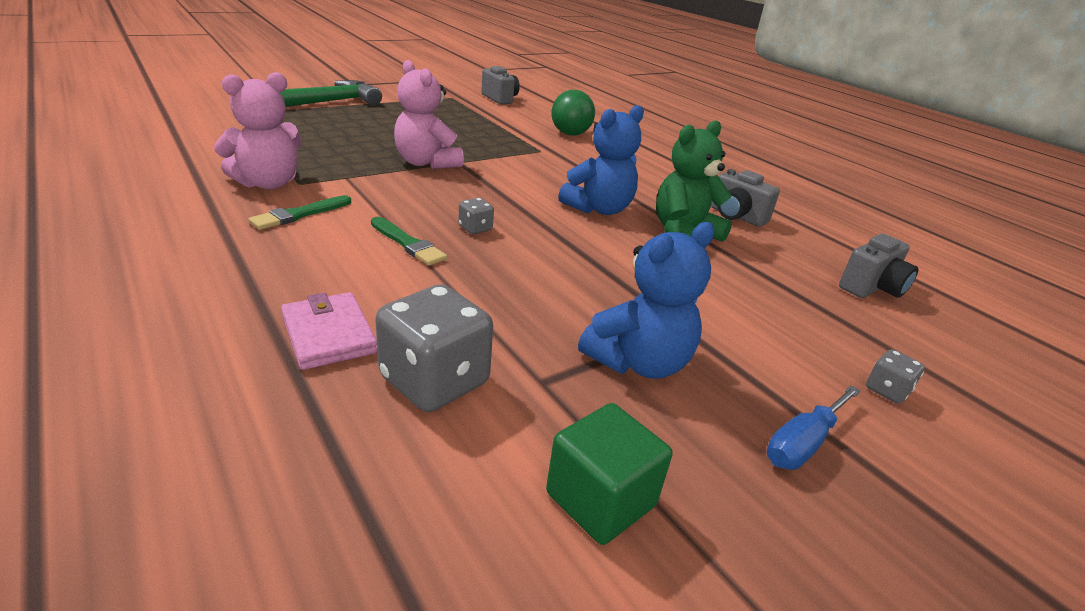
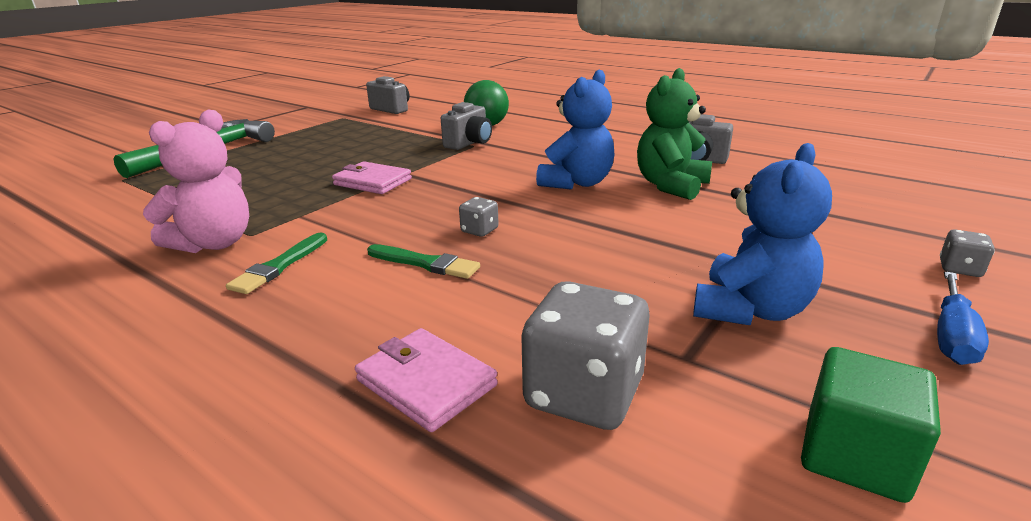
camera: 15 degrees left, 5 degrees down
(426, 163) = (372, 182): pink teddy bear -> pink wallet
(871, 288) = (858, 189): grey camera -> grey camera (469, 143)

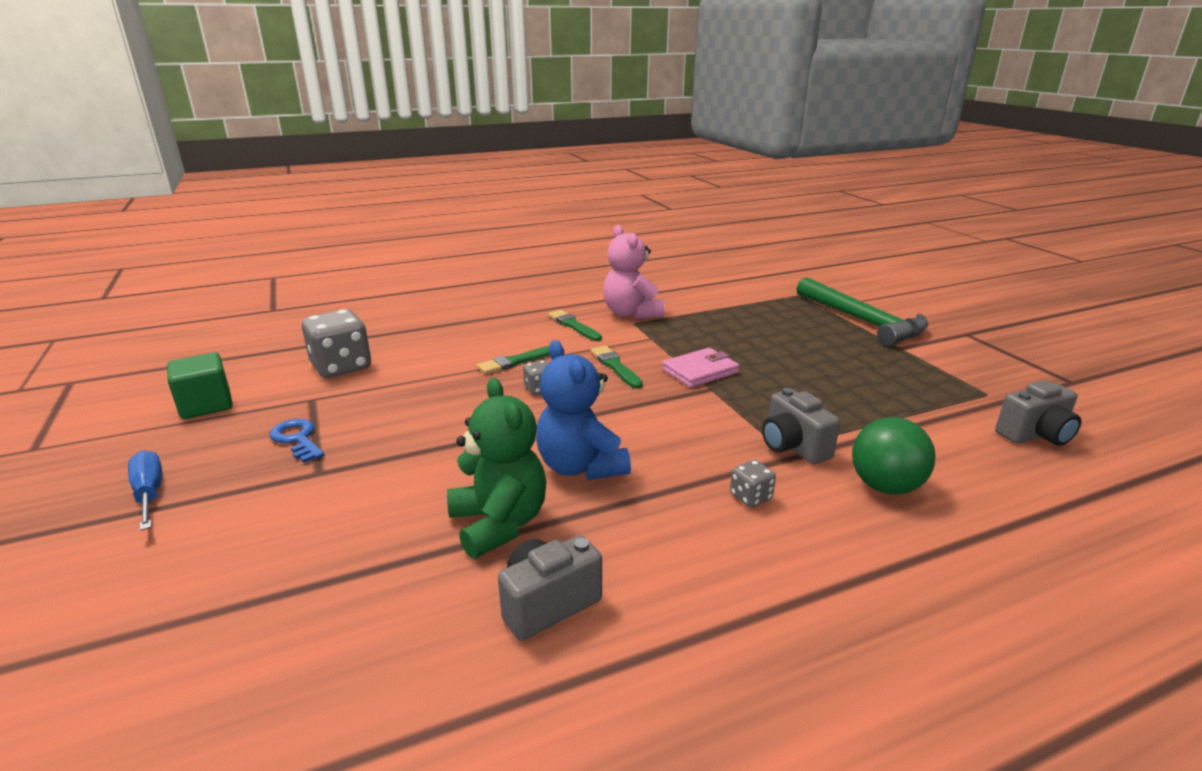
camera: 120 degrees right, 0 degrees up
(392, 213) = (615, 366): none -> green brush
(426, 383) = (408, 340): pink wallet -> none
(750, 310) = (297, 439): blue teddy bear -> blue key
(960, 269) = (131, 578): grey dice -> grey dice (750, 497)

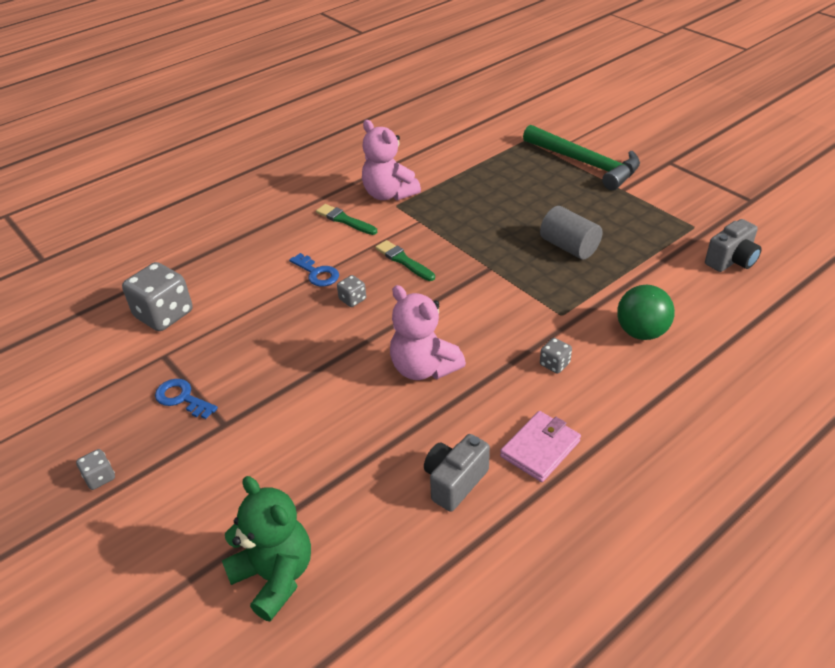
camera: 15 degrees left, 15 degrees up
(150, 493) = (100, 477): blue screwdriver -> grey dice
(206, 405) = (73, 384): green cube -> none
(499, 523) = (390, 431): green teddy bear -> green teddy bear (275, 576)
(517, 361) = (317, 273): green brush -> blue key
(581, 466) = (424, 368): blue teddy bear -> pink teddy bear
(700, 371) = (474, 251): pink wallet -> pink wallet (540, 449)
(793, 447) = (569, 312): grey camera -> none
(816, 386) = (569, 247): none -> grey cylinder

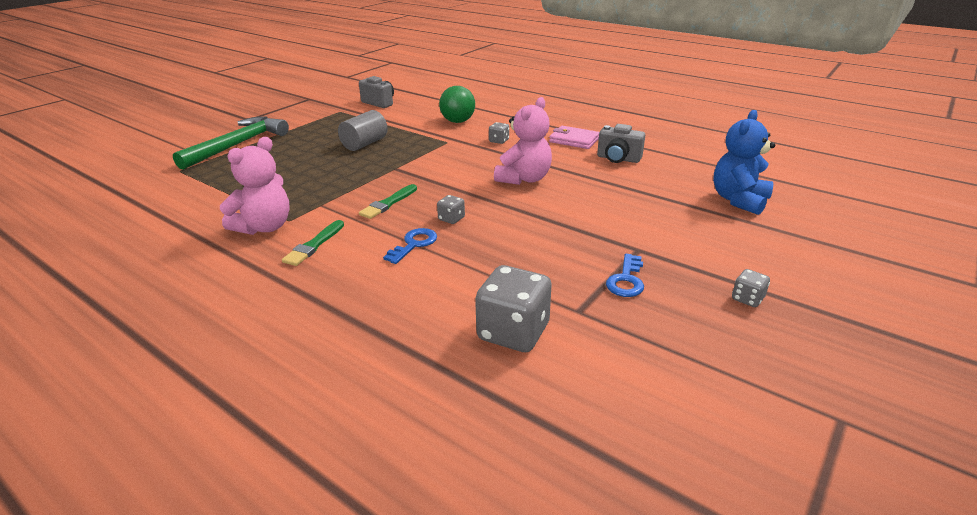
camera: 105 degrees left, 10 degrees down
(275, 576) = (738, 200): green teddy bear -> blue teddy bear

